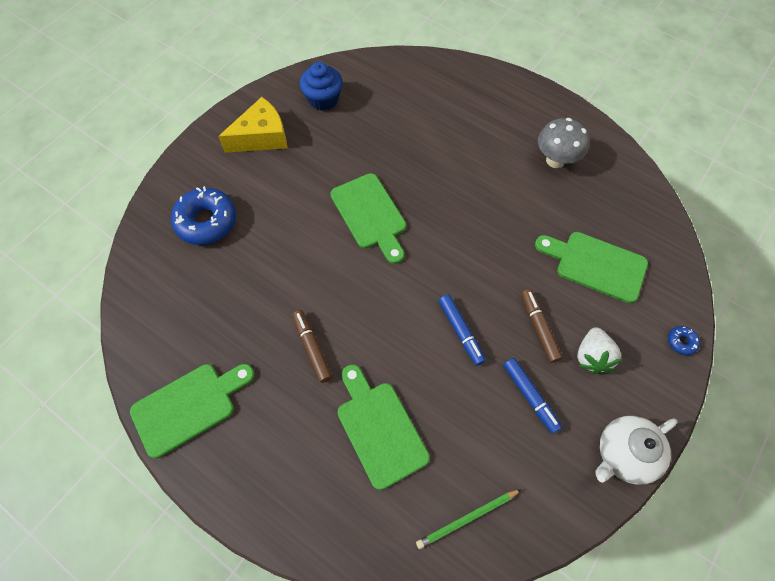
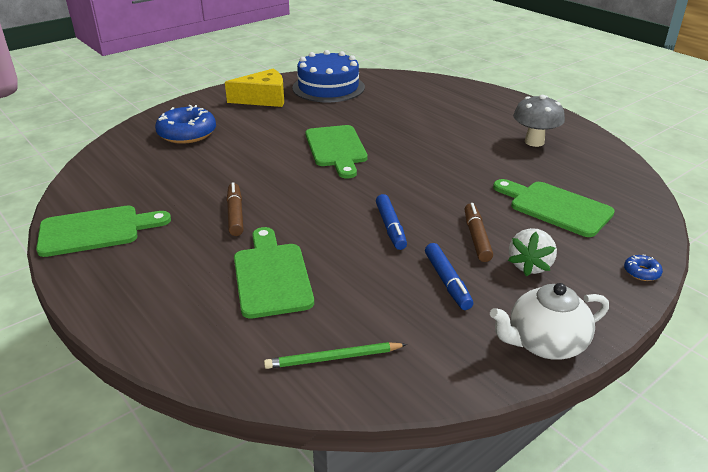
camera: 15 degrees right, 30 degrees down
(323, 99) = (328, 87): blue cupcake -> blue cake

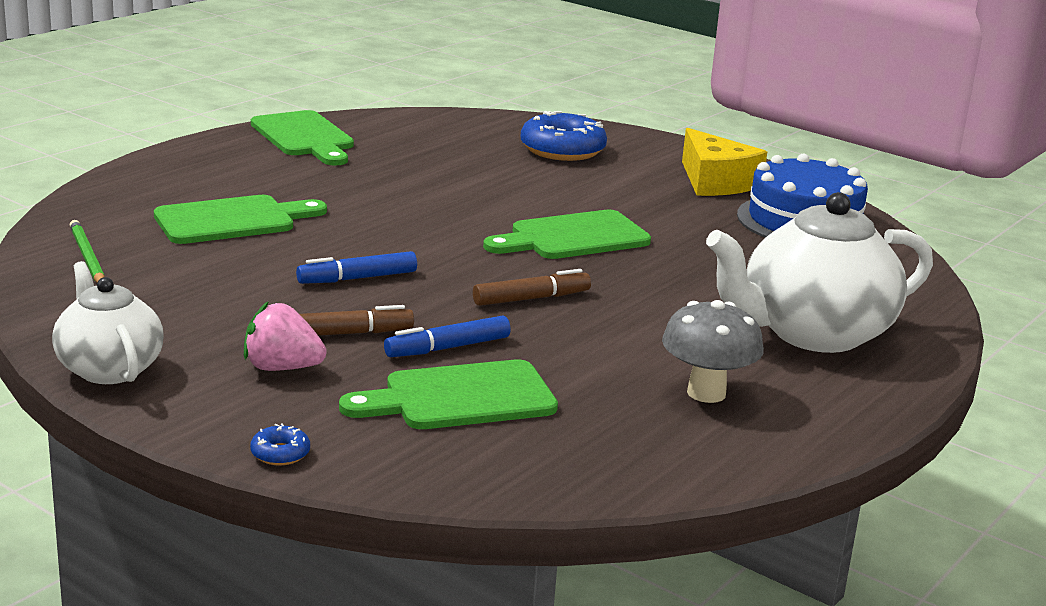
camera: 75 degrees right, 10 degrees down
(235, 214) = (360, 193): brown marker -> brown marker (531, 299)
(447, 282) = (234, 313): blue marker -> blue marker (447, 348)
(465, 108) = (812, 333): none -> white teapot
(530, 265) = (282, 368): white strawberry -> pink strawberry
(555, 207) = (460, 398): green cutting board -> green cutting board turned 135 degrees counterclockwise

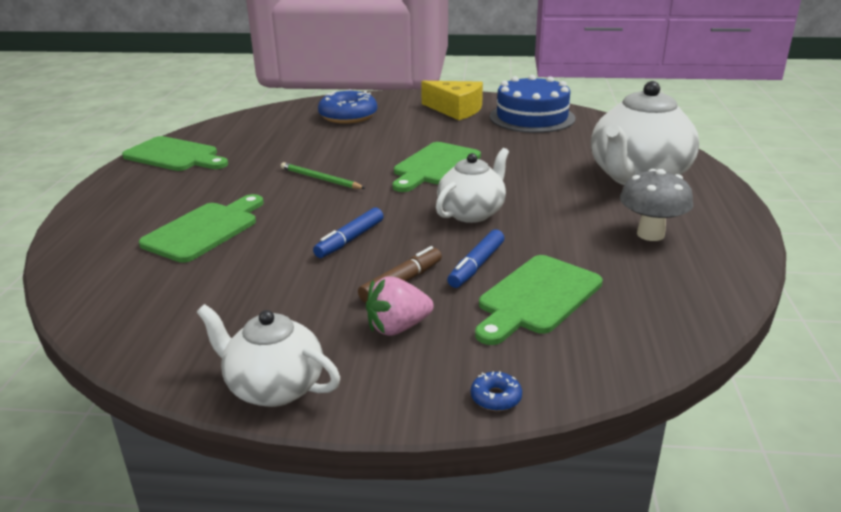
camera: 30 degrees left, 5 degrees up
(87, 257) = (129, 299): green pencil -> green pencil (320, 179)
(531, 299) = (472, 213): brown marker -> white teapot

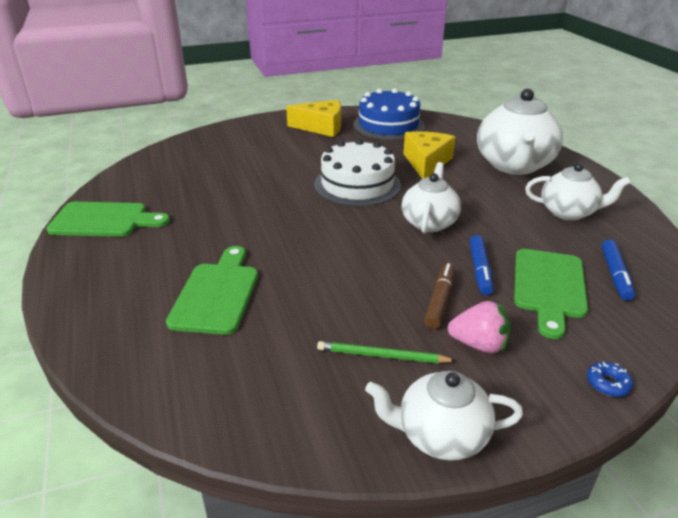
camera: 25 degrees left, 5 degrees up
(320, 179) = (272, 217): green pencil -> green pencil (382, 356)
(348, 116) = (234, 148): blue donut -> none
(350, 240) = (358, 271): blue marker -> blue marker (615, 275)
(398, 327) = (479, 344): pink strawberry -> pink strawberry turned 120 degrees counterclockwise
(434, 166) = (357, 184): green cutting board -> white cake
(534, 158) = (426, 162): none -> yellow cheese
(650, 234) = (568, 212): grey mushroom -> white teapot

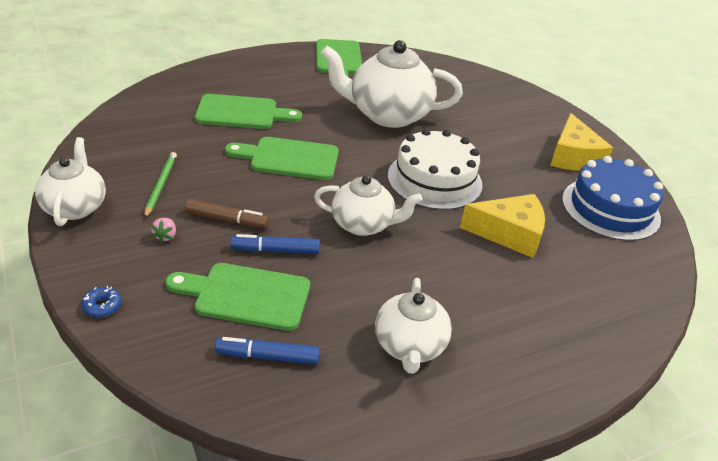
camera: 80 degrees right, 5 degrees up
(322, 260) = (289, 158): none -> green cutting board
(479, 344) = (165, 236): pink strawberry -> pink strawberry, size x0.55
(514, 165) = (533, 315): white teapot -> white teapot (388, 115)

